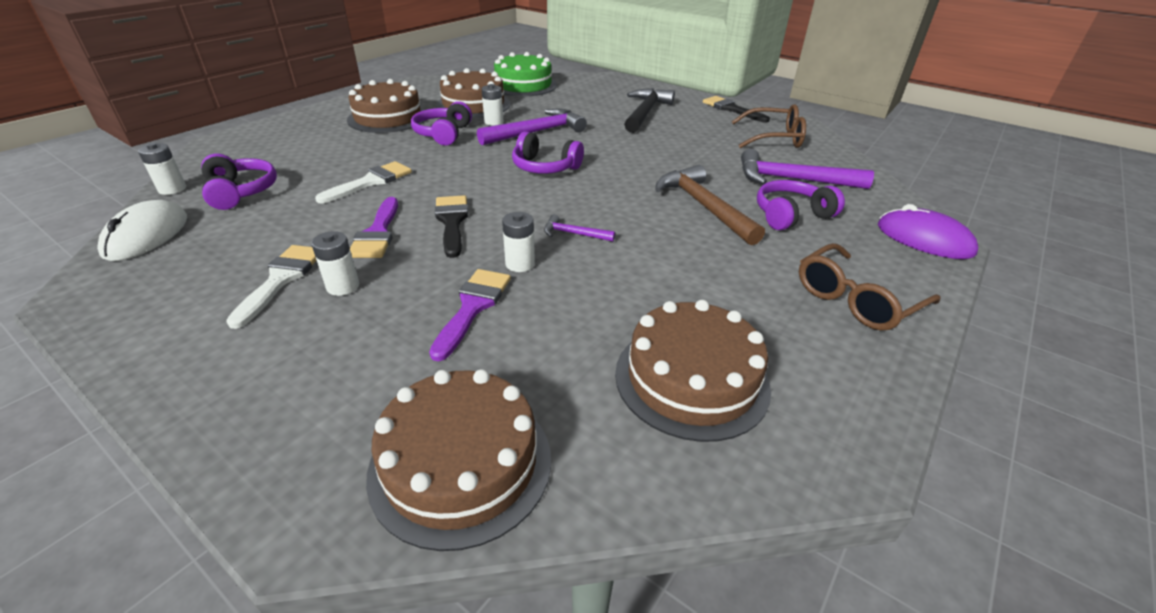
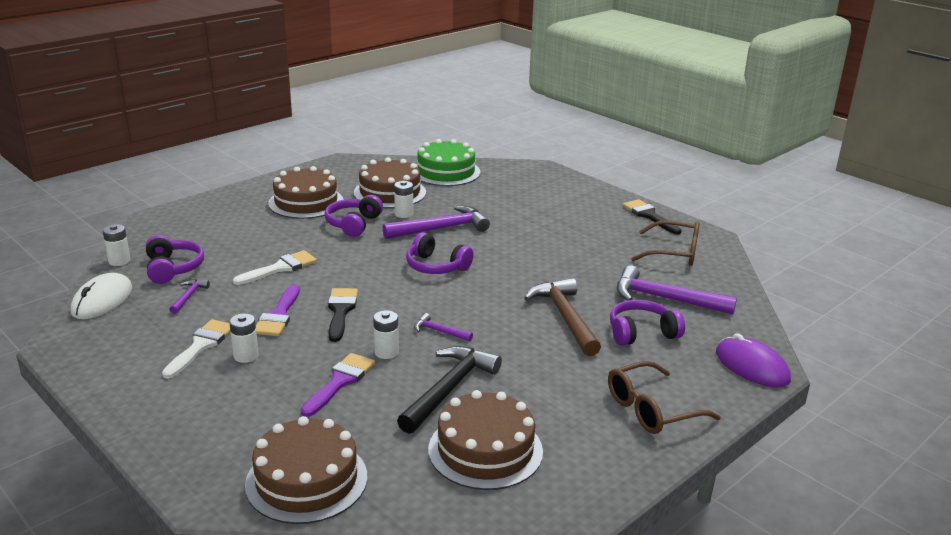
camera: 10 degrees right, 10 degrees down
(261, 221) = (188, 296): none -> purple hammer
(645, 113) = (557, 214): black hammer -> black hammer (449, 389)

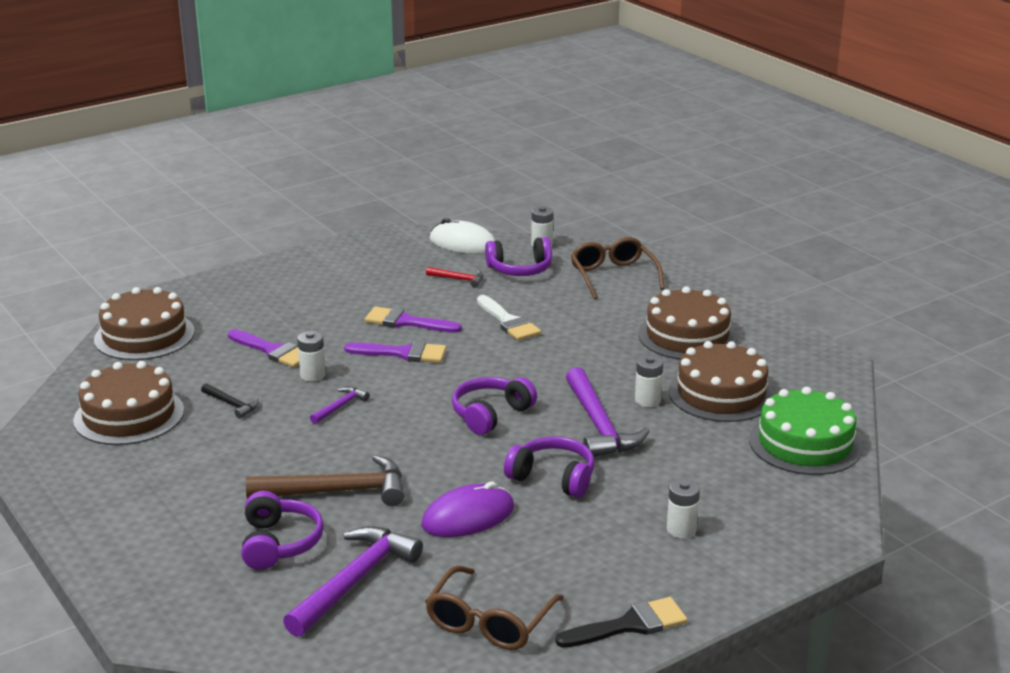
camera: 100 degrees right, 0 degrees up
(188, 296) = (459, 279): purple hammer -> red hammer
(201, 346) = (364, 289): white brush -> none
(246, 356) = (338, 308): white battery -> white battery (681, 530)
(340, 311) = (403, 353): black brush -> purple brush
(353, 224) = (619, 365): purple headphones -> purple headphones (553, 478)
(449, 389) = (232, 404): black hammer -> black hammer, size x0.48
(652, 409) = (130, 520): brown glasses -> brown glasses (613, 277)
(752, 366) = (166, 616): purple mouse -> purple mouse (468, 516)

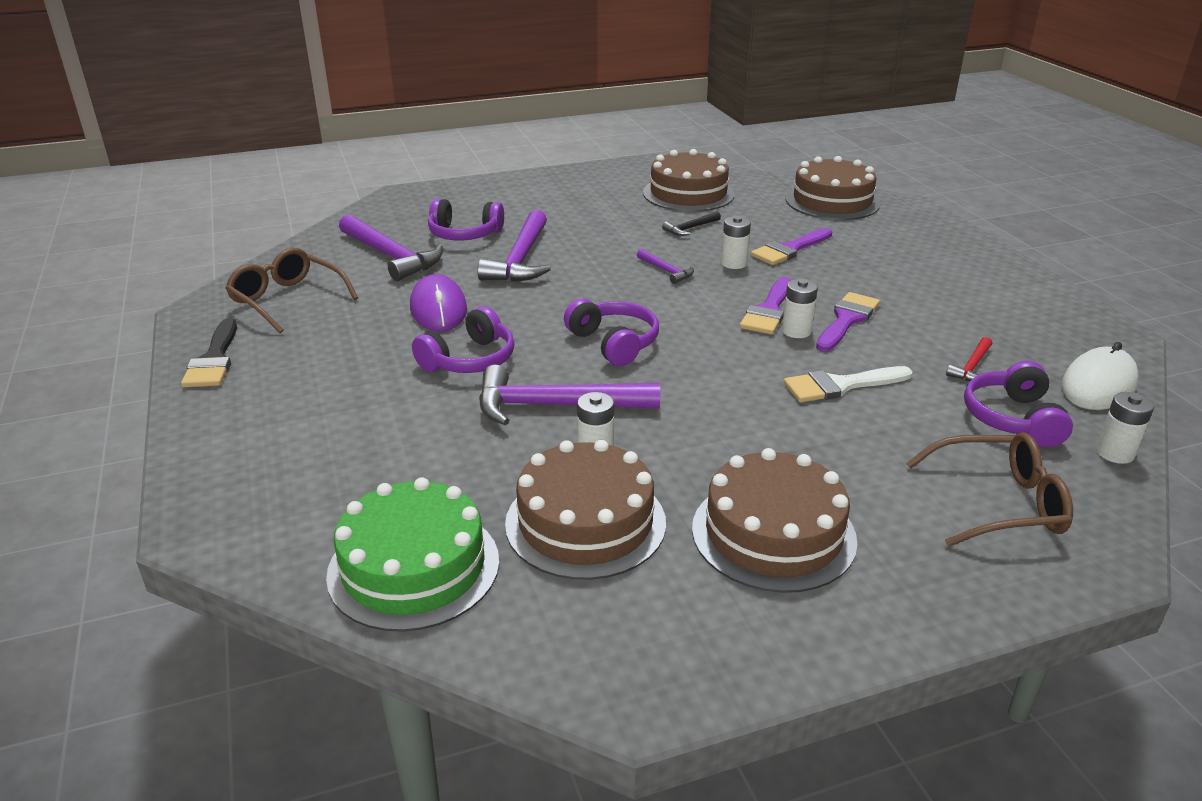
camera: 105 degrees right, 5 degrees up
(337, 491) = (521, 259): brown hammer -> purple hammer
(681, 530) = (318, 417): white battery -> white battery (796, 331)

